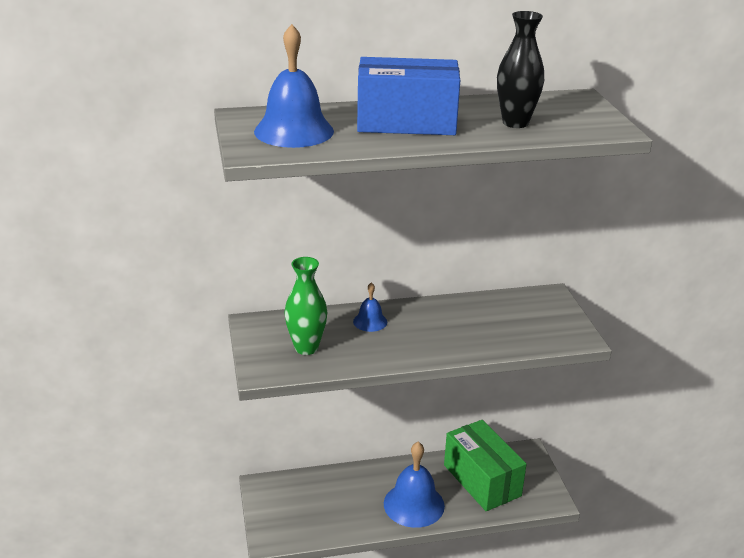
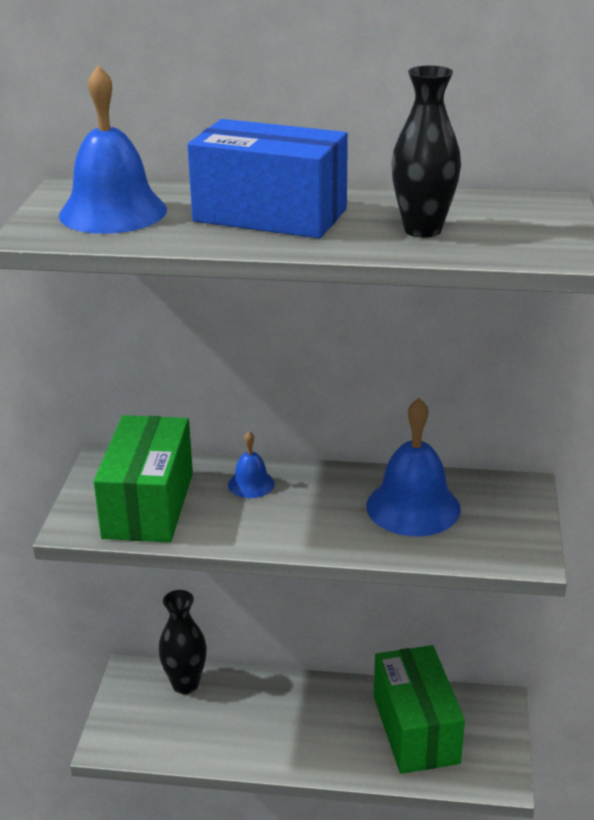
camera: 20 degrees right, 0 degrees up
(306, 348) = (148, 505): green vase -> green box
(307, 485) = (185, 684): none -> black vase
(414, 504) = (308, 741): blue bell -> blue bell (413, 507)

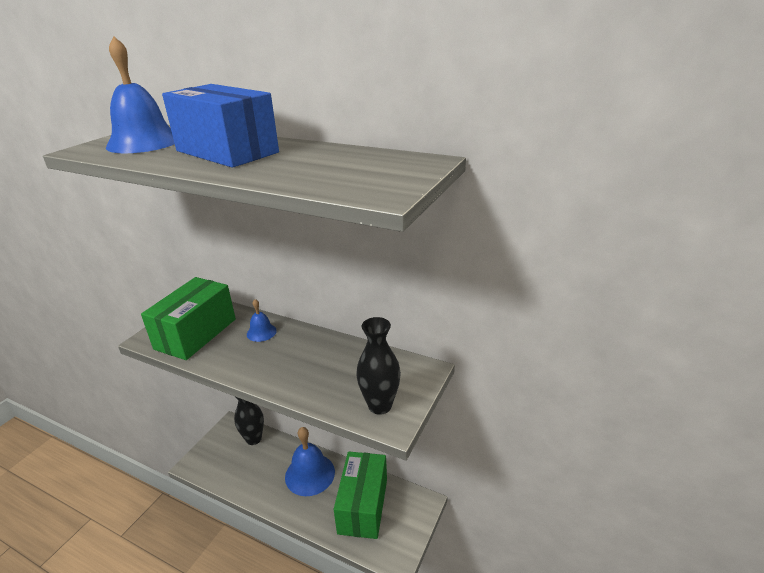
camera: 20 degrees right, 0 degrees up
(413, 507) = (344, 368): blue bell -> blue bell (310, 474)
(422, 230) = (307, 169): black vase -> black vase (380, 405)

